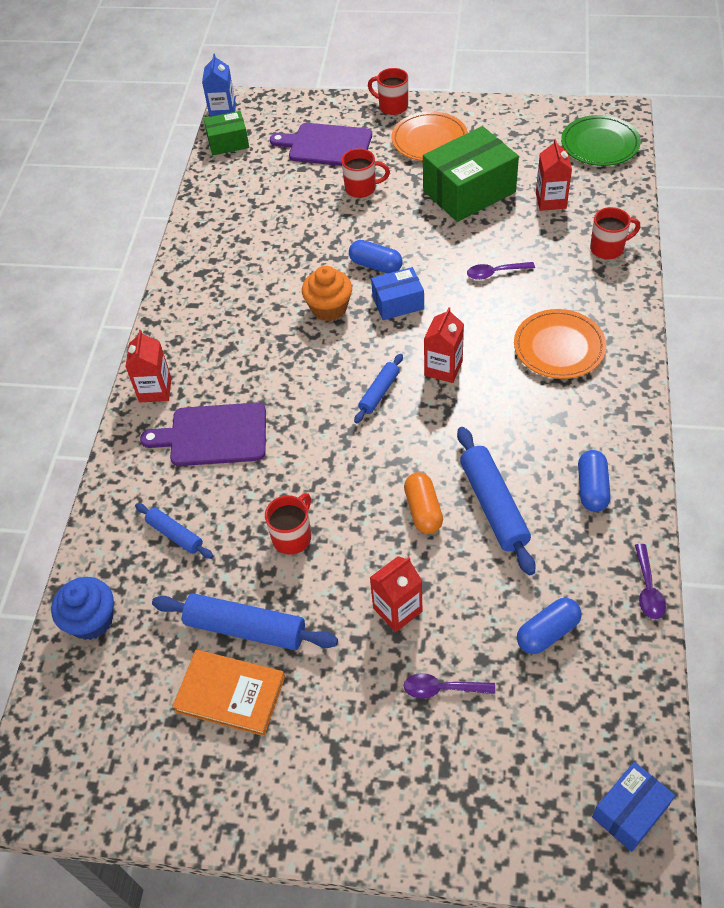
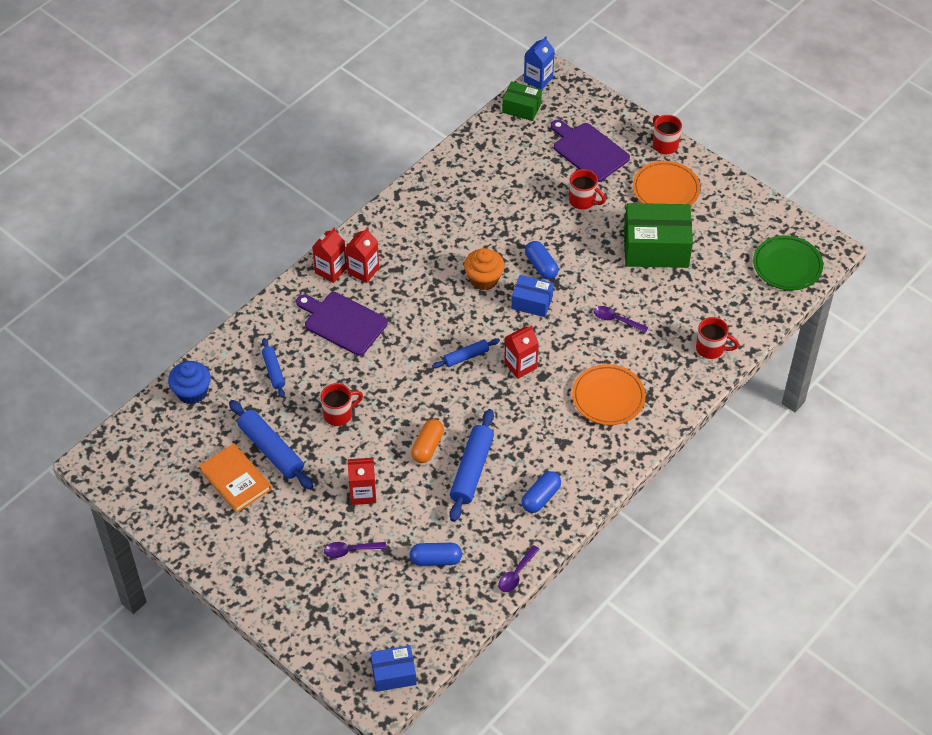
camera: 30 degrees right, 0 degrees up
(442, 689) = (350, 550): purple spoon -> purple spoon turned 45 degrees counterclockwise
(551, 200) = (707, 289): red carton -> red carton (363, 271)

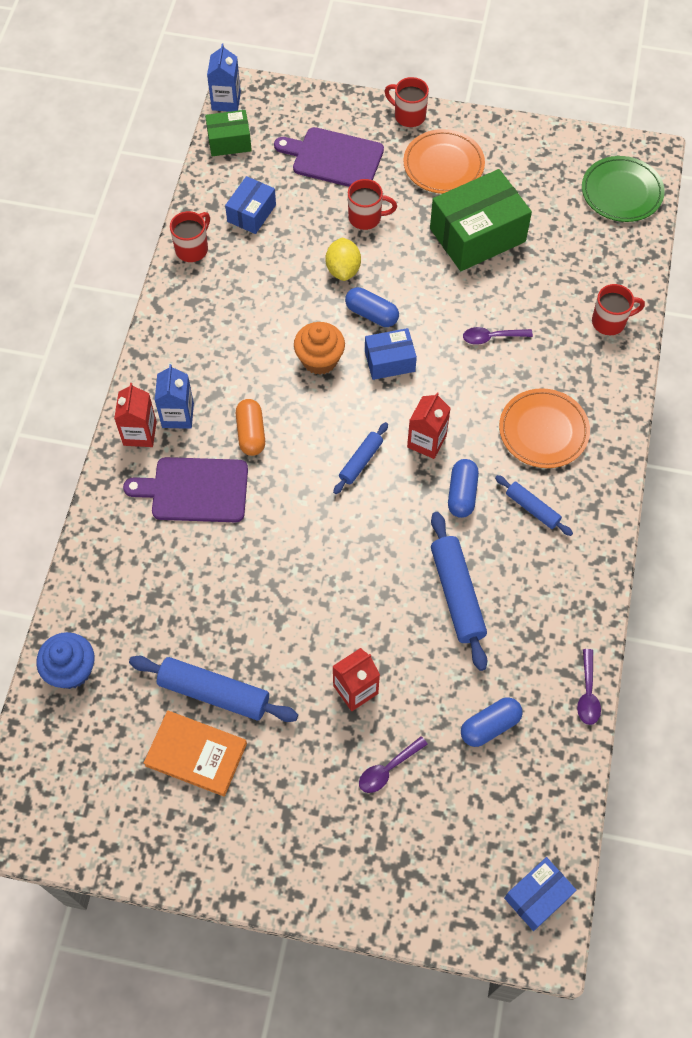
camera: 30 degrees left, 10 degrees up
(273, 371) = (153, 591): blue rolling pin -> blue rolling pin (532, 508)
(339, 414) = (264, 606): red mug -> red mug (192, 248)
(363, 271) = (178, 415): red carton -> blue carton
(427, 446) = (390, 592): orange capsule -> orange capsule (251, 433)
(503, 162) = (251, 213): none -> blue box
(541, 497) = (552, 587): blue capsule -> blue capsule (462, 494)
(542, 228) = (343, 269): none -> yellow lemon

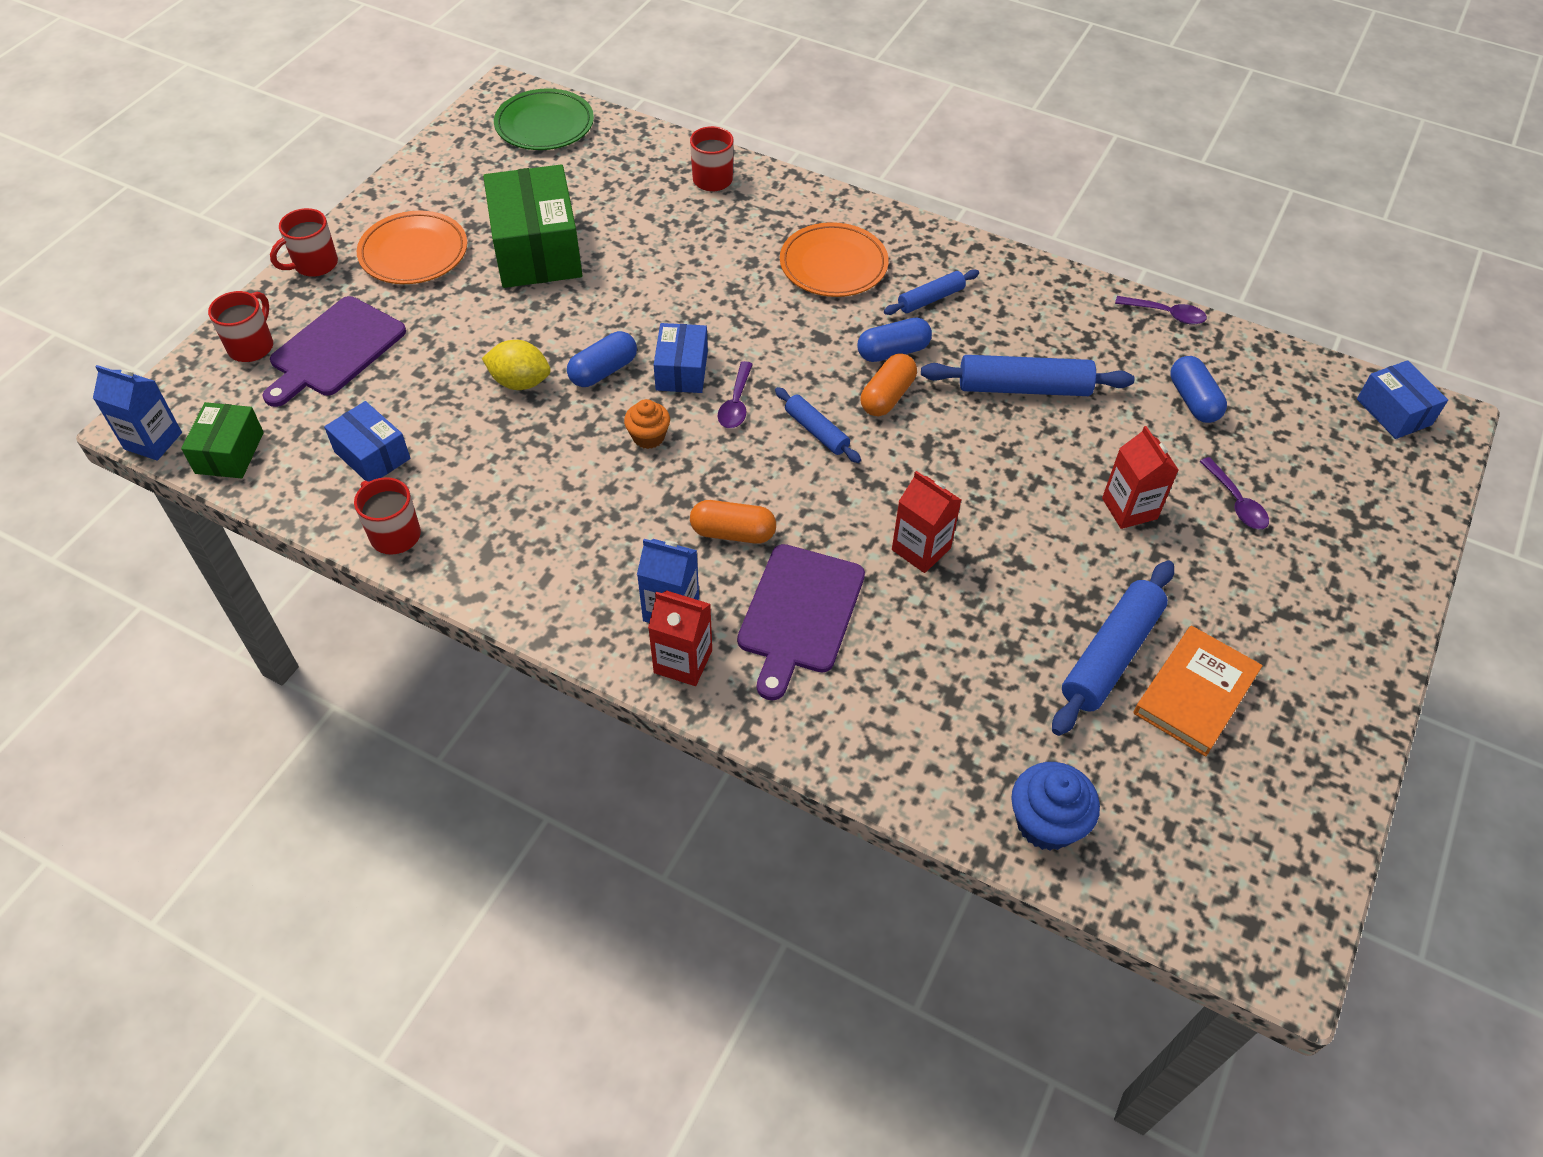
camera: 75 degrees left, 10 degrees down
(319, 359) = (648, 437): orange cupcake -> orange cupcake, size x0.65
(366, 218) = (451, 341): red mug -> red mug (252, 346)
(412, 500) = (887, 396): none -> orange capsule
(426, 441) = (810, 365): red carton -> red carton (921, 549)
(462, 494) = (893, 351): blue capsule -> blue capsule turned 45 degrees counterclockwise
(491, 337) = (689, 274): purple spoon -> purple spoon (736, 403)

